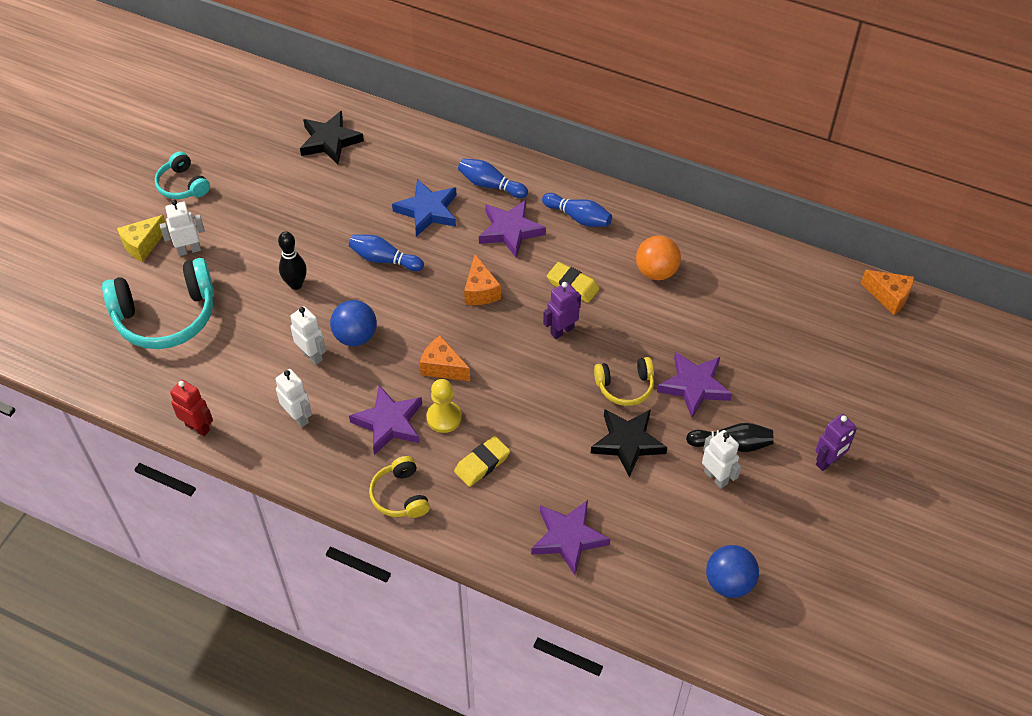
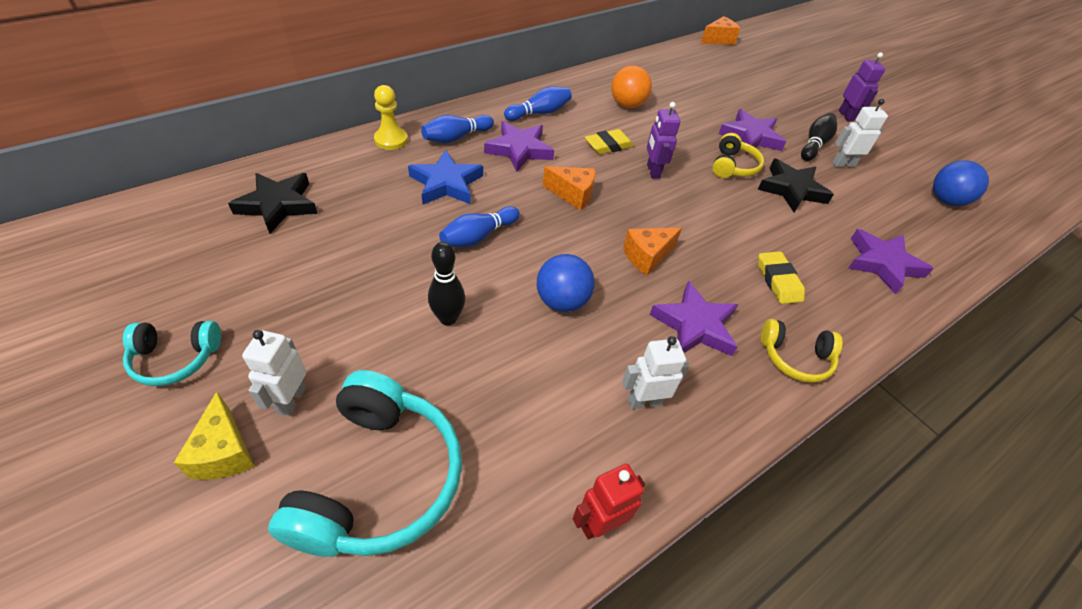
camera: 65 degrees left, 5 degrees down
(312, 355) = (562, 349): white robot -> none
(444, 418) = (709, 282): yellow pawn -> yellow pawn (391, 140)

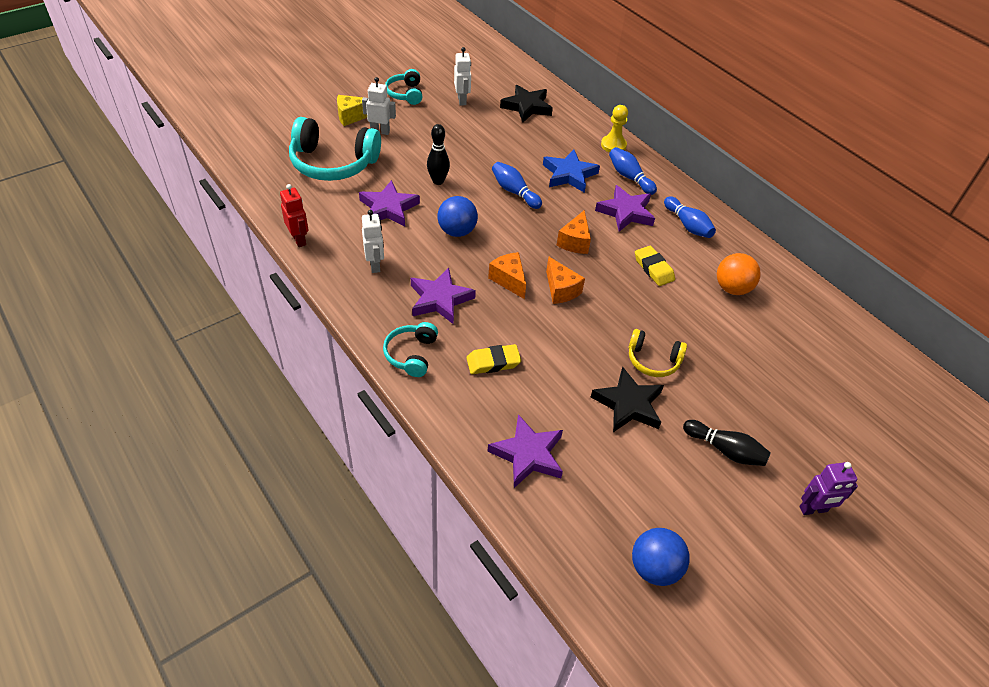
camera: 90 degrees right, 0 degrees up
(653, 171) = (624, 296): purple robot -> none
(718, 40) = (947, 398): orange cheese -> orange cheese (561, 290)
(751, 137) = (716, 388): purple star -> purple star (388, 208)
(795, 358) = (411, 354): yellow headphones -> turquoise headphones
(843, 164) = (694, 470): white robot -> white robot (462, 100)

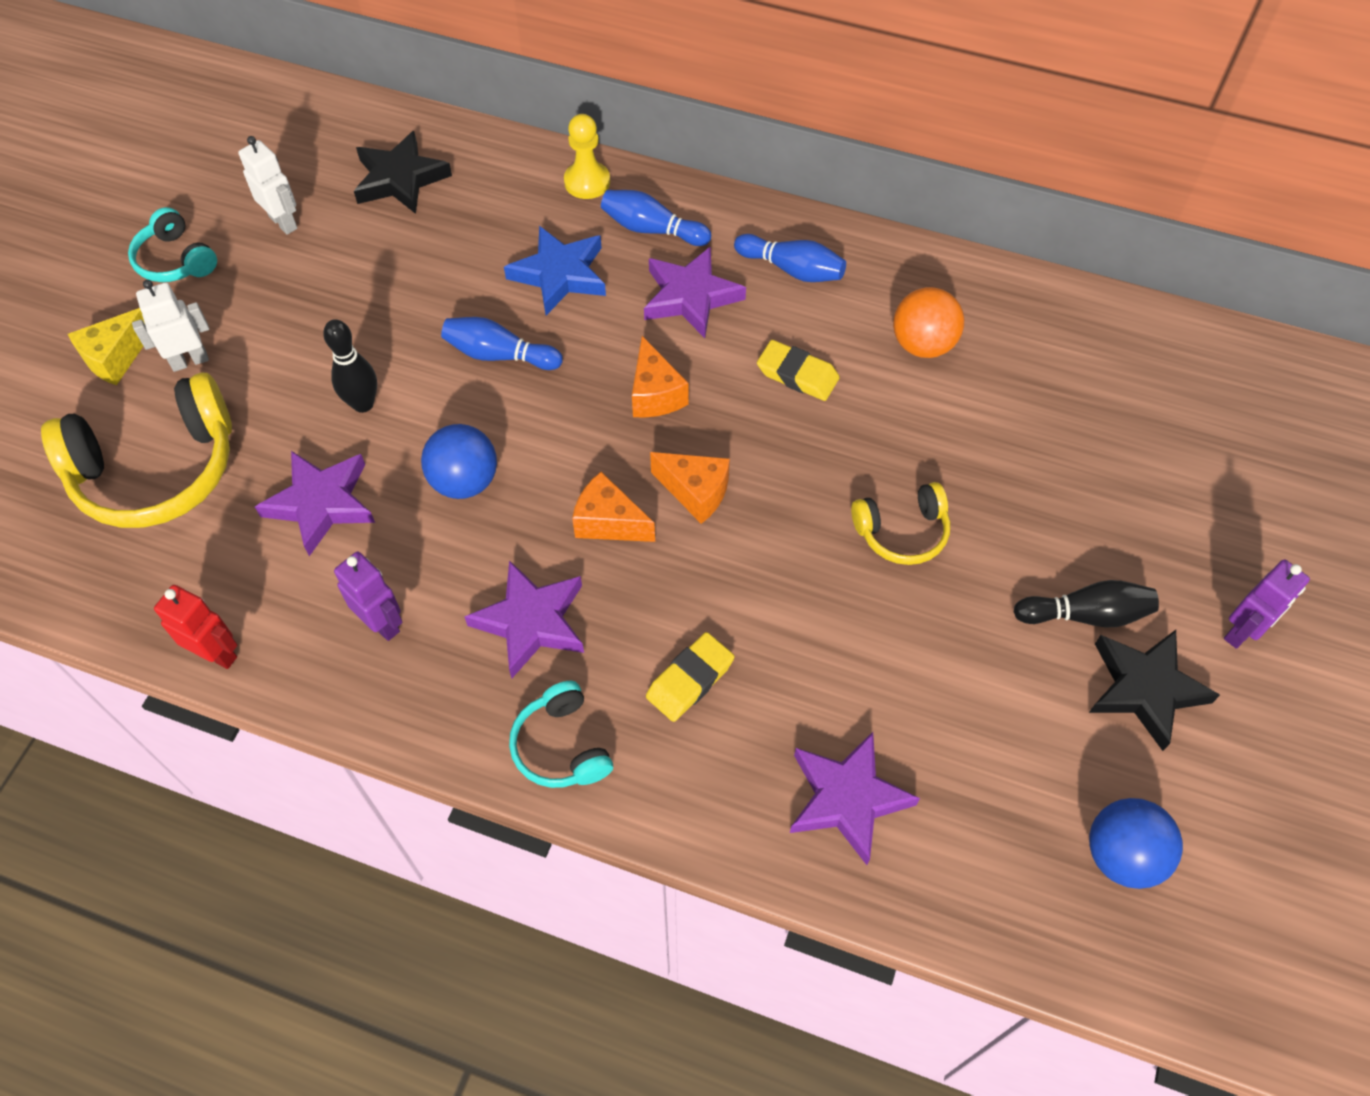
camera: 30 degrees left, 10 degrees up
(333, 163) = (157, 470): turquoise headphones -> yellow headphones
(375, 265) = (382, 623): white robot -> purple robot
(628, 404) = (920, 626): black star -> black star (1145, 689)

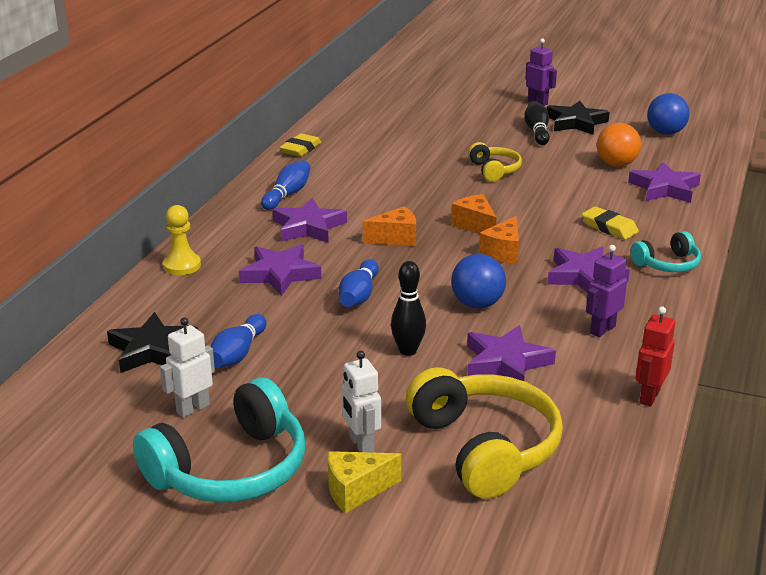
camera: 90 degrees left, 30 degrees down
(116, 358) = (356, 491): yellow cheese -> yellow cheese turned 120 degrees clockwise
(175, 260) = (230, 469): turquoise headphones -> turquoise headphones, size x1.88
(560, 275) = (280, 274): blue star -> purple star
(652, 229) = (240, 240): blue bowling pin -> blue bowling pin (237, 354)
(695, 492) = (475, 226): orange cheese -> orange cheese turned 60 degrees counterclockwise
(797, 375) = (379, 195): yellow eraser -> yellow eraser (300, 149)
(922, 345) = (355, 160): orange ball -> orange ball (616, 164)

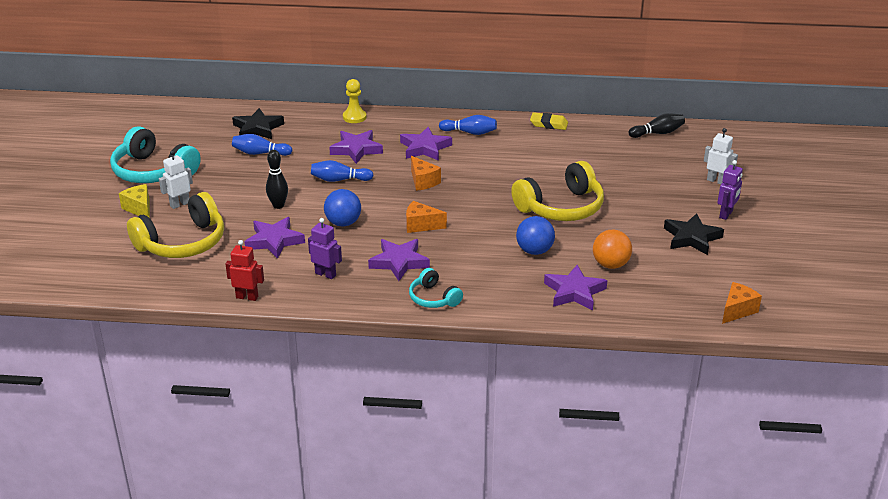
camera: 75 degrees right, 5 degrees up
(192, 408) = (204, 151): white robot -> white robot (716, 181)
(475, 226) = (458, 210): orange cheese -> orange cheese (737, 310)
(494, 170) = (561, 207): yellow headphones -> yellow headphones, size x1.88
(537, 132) = (655, 220): black bowling pin -> black bowling pin (657, 133)
(609, 227) = (484, 268): yellow eraser -> none
(665, 133) = (703, 288): blue ball -> blue ball (534, 251)

